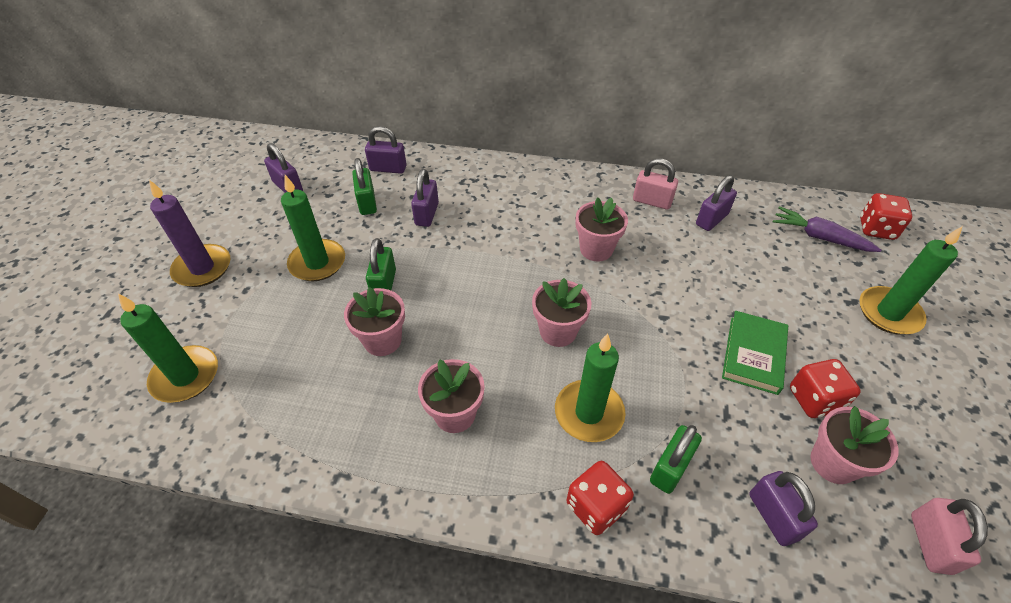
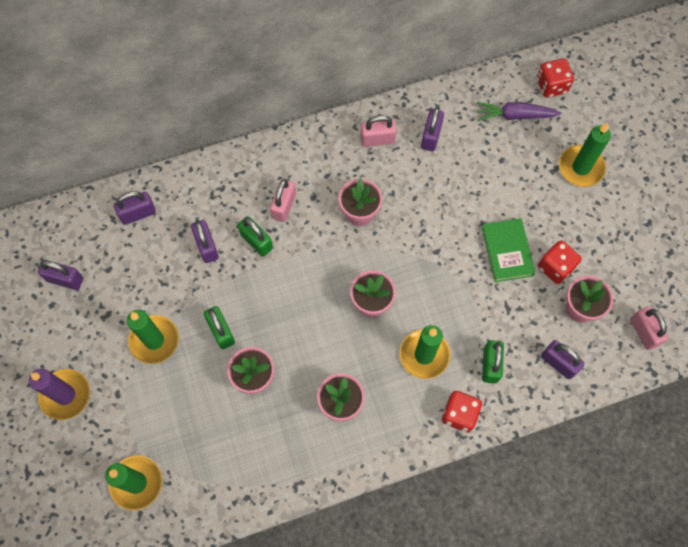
camera: 30 degrees left, 20 degrees up
(367, 203) = (148, 261): green padlock -> green padlock (256, 241)
(522, 214) = (284, 206): none -> pink padlock

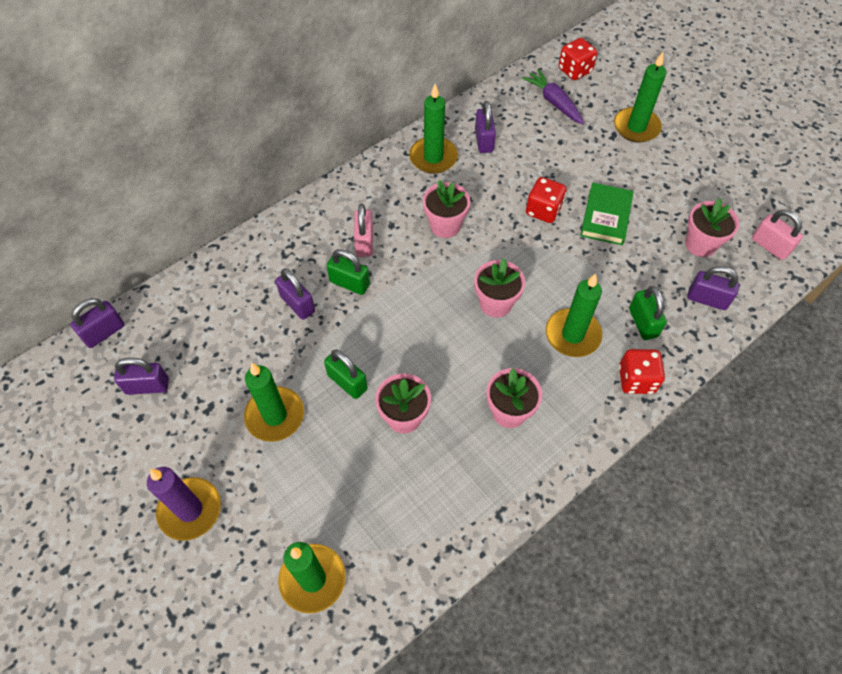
camera: 20 degrees left, 10 degrees down
(138, 214) = (209, 295): purple padlock -> purple padlock (104, 332)
(377, 140) = (433, 157): pink padlock -> green candle
(507, 251) = (606, 216): green book -> green book turned 45 degrees clockwise
(515, 115) = (554, 102): purple carrot -> purple carrot turned 75 degrees clockwise
(555, 267) = (658, 216): red dice -> red dice (543, 210)

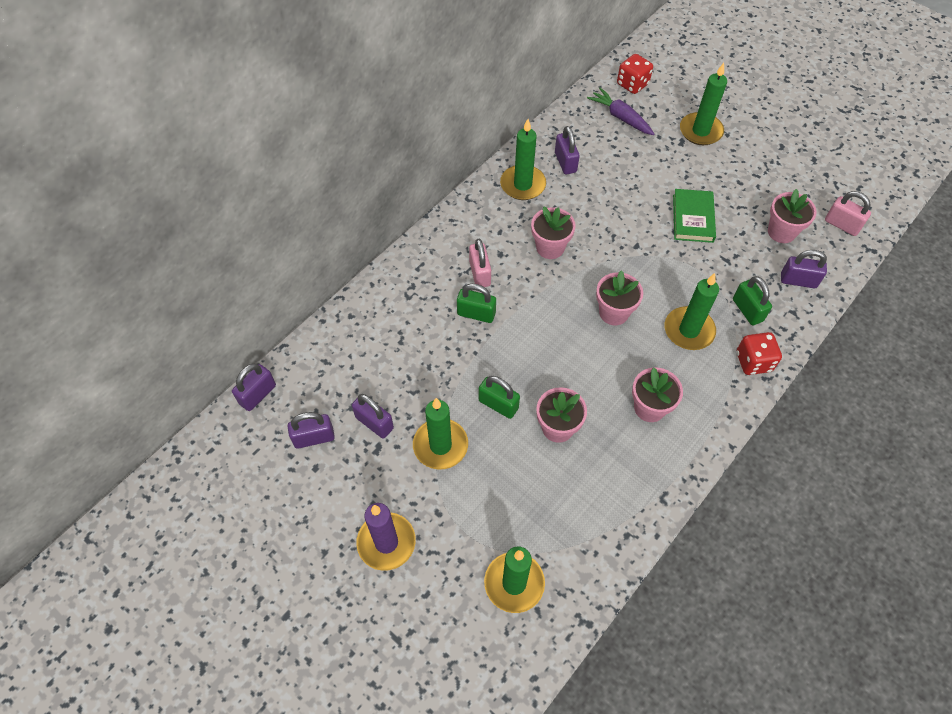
camera: 10 degrees left, 0 degrees up
(297, 304) = (433, 340): purple padlock -> purple padlock (374, 423)
(543, 210) = (635, 220): red dice -> none

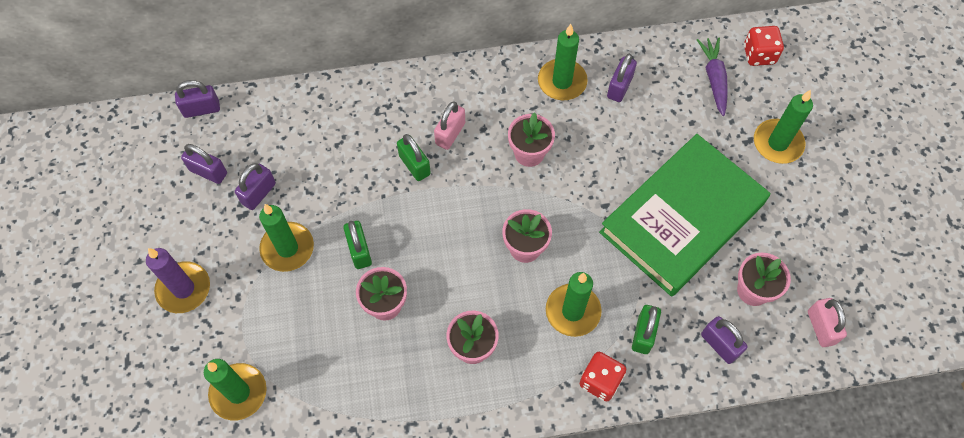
camera: 40 degrees right, 5 degrees up
(374, 423) = (259, 193): purple padlock -> purple padlock turned 45 degrees clockwise
(692, 218) = (682, 218): green book -> green book, size x2.20

